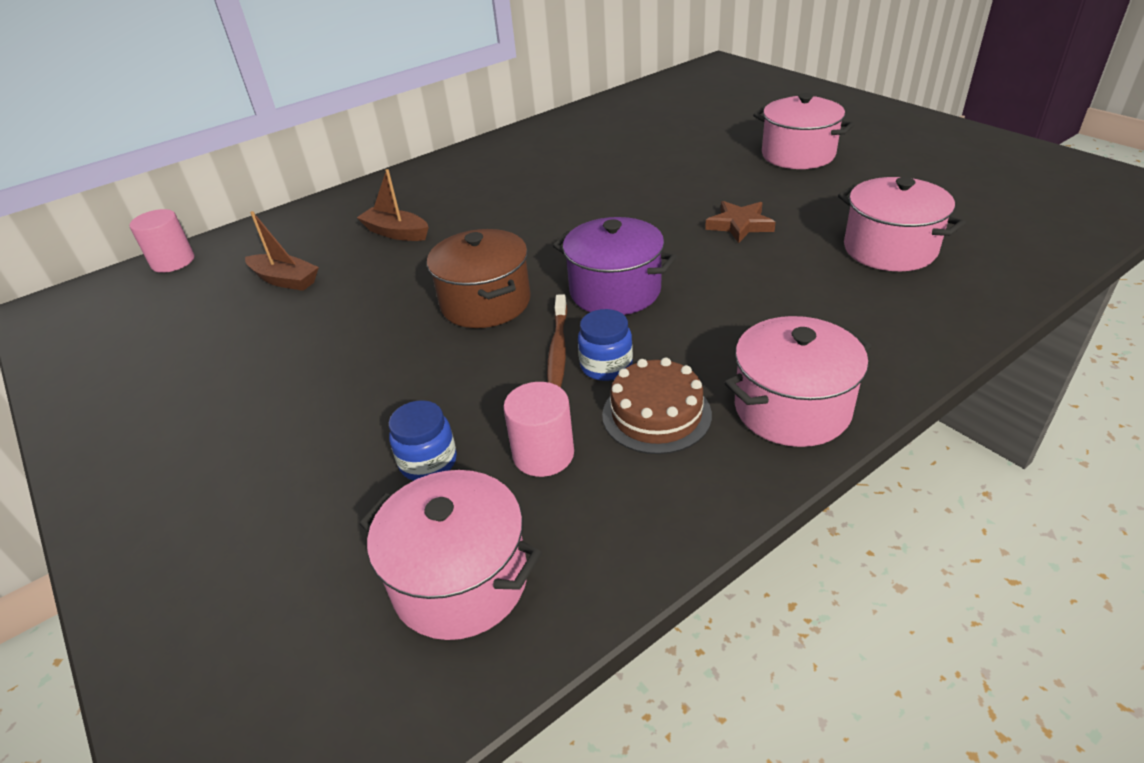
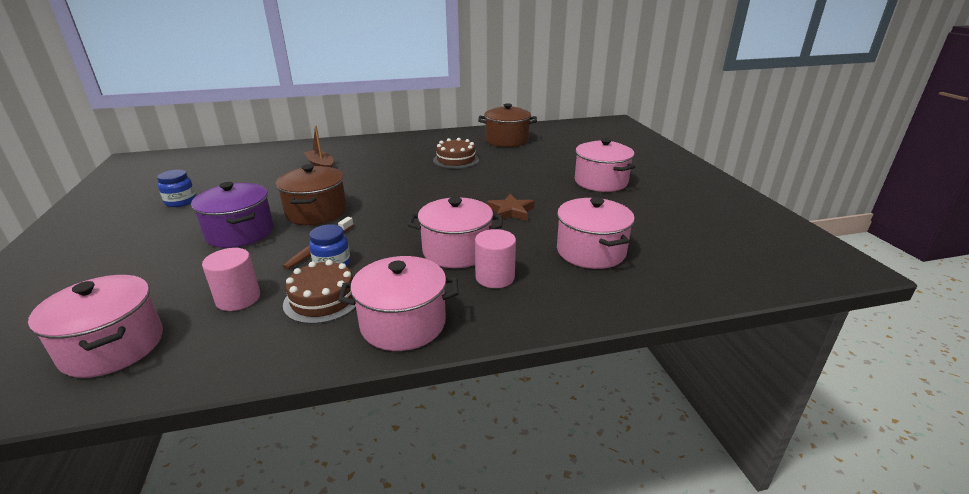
camera: 20 degrees right, 10 degrees down
(173, 262) = (207, 153): pink cylinder -> pink cylinder (495, 277)
(285, 280) = (241, 174): brown boat -> none
(428, 462) = (181, 282): blue jar -> blue jar (181, 202)
(580, 171) = (456, 160): none -> brown cake
(613, 125) = (507, 140): none -> brown pot
(615, 291) = (390, 226): purple pot -> purple pot (240, 233)
(739, 297) = (456, 251): none -> pink pot

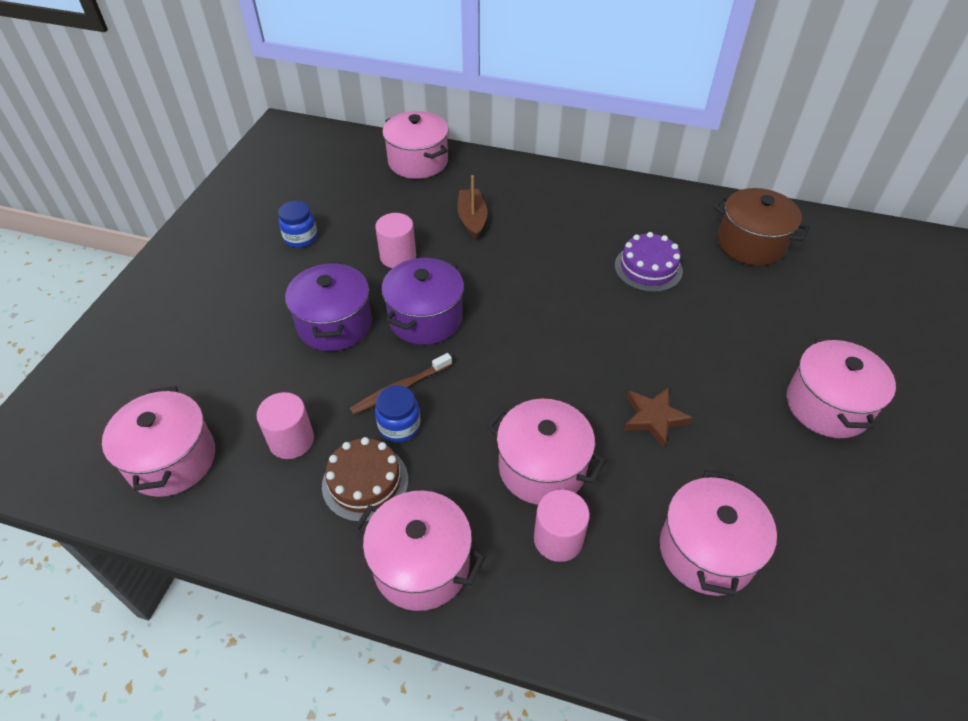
camera: 30 degrees right, 20 degrees up
(261, 153) = (418, 162): none -> pink pot
(273, 192) = (398, 256): none -> pink cylinder
(316, 212) = (425, 318): brown pot -> purple pot
(456, 160) = (648, 268): brown cake -> purple cake

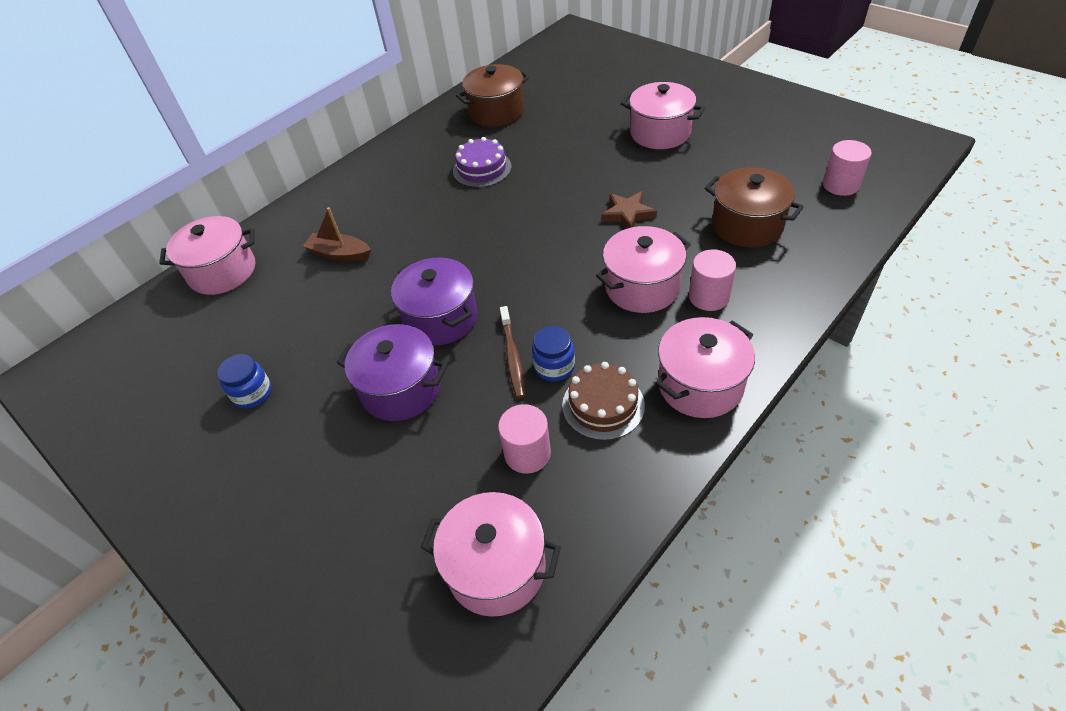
camera: 60 degrees left, 0 degrees up
(398, 256) = (346, 319): pink cylinder -> pink cylinder (840, 185)
(706, 551) = (747, 225): pink pot -> brown pot

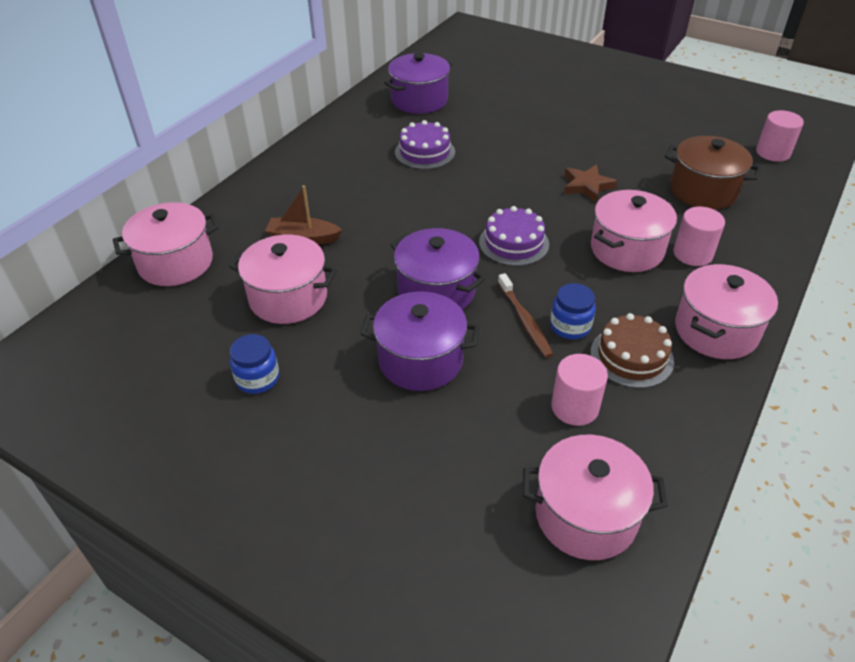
camera: 15 degrees left, 5 degrees down
(496, 112) = (419, 100): brown pot -> purple pot
(532, 272) = (513, 243): none -> purple cake
(660, 133) = (589, 114): pink pot -> pink pot (288, 298)

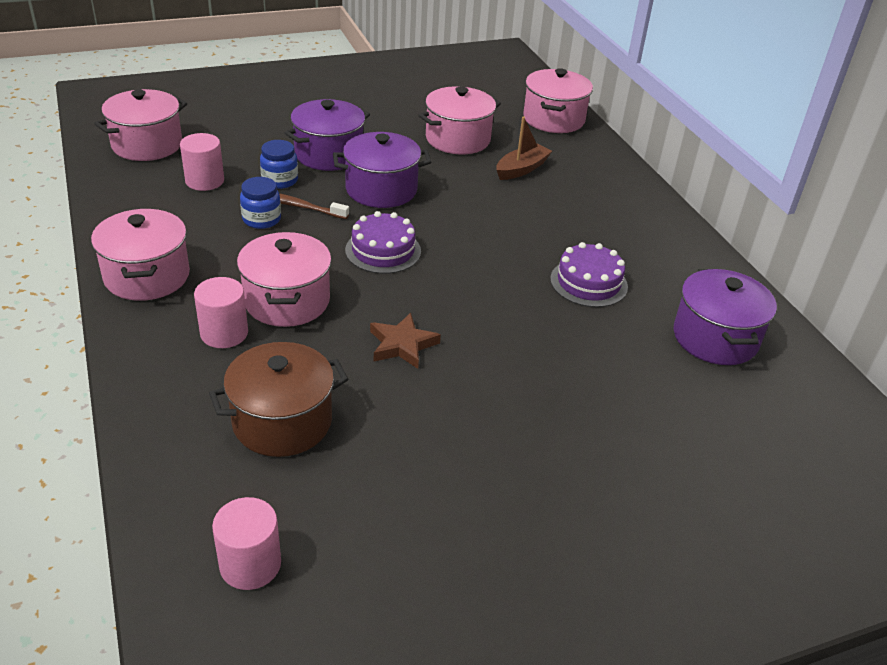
camera: 125 degrees right, 5 degrees down
(257, 379) = (397, 106): blue jar -> blue jar (280, 180)
(631, 356) = (196, 225): brown cake -> none

